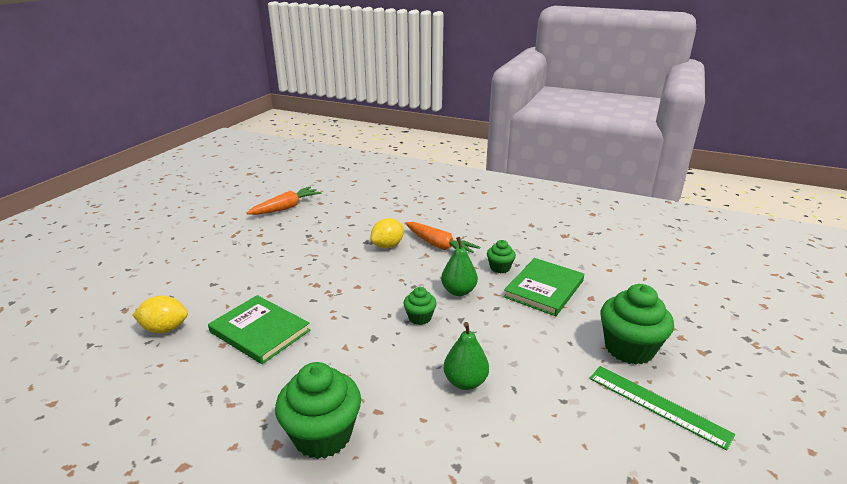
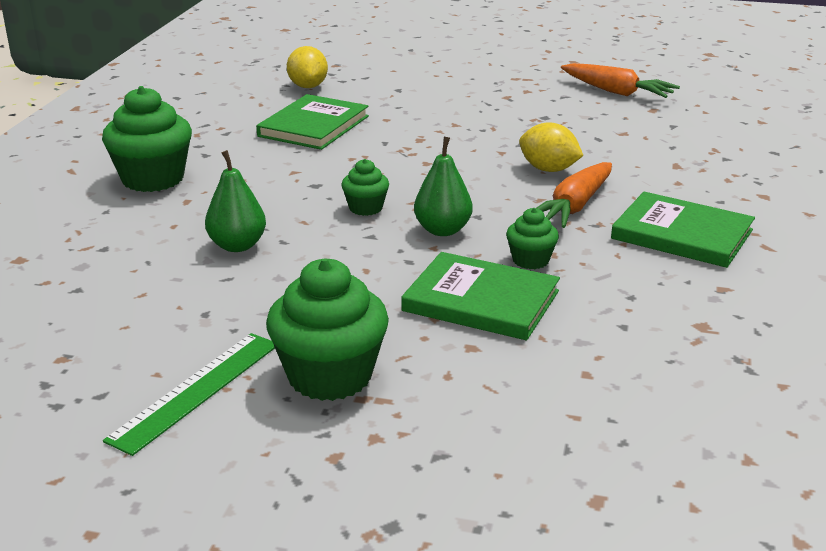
camera: 80 degrees right, 0 degrees up
(477, 223) = (682, 234): none -> green book

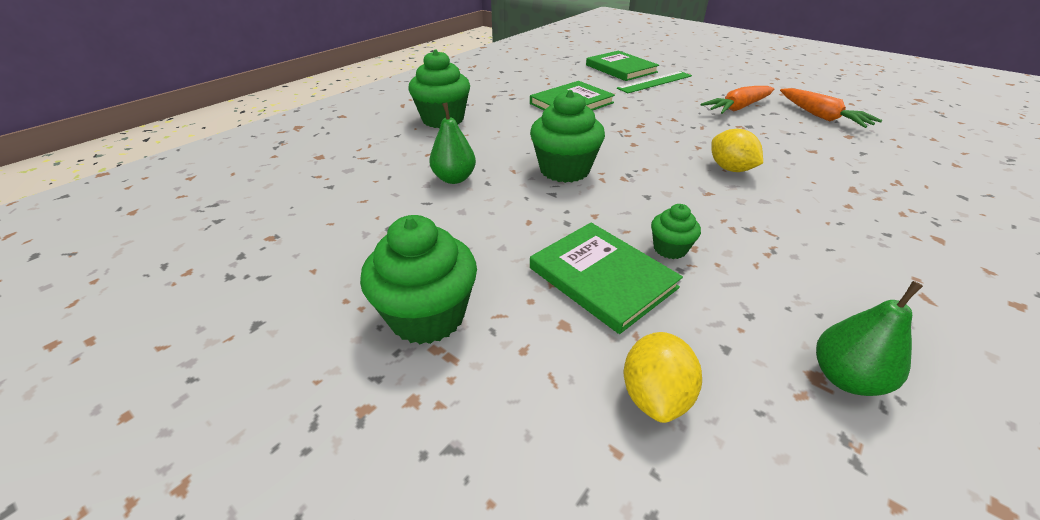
camera: 25 degrees right, 10 degrees up
(196, 390) = (324, 295): green ruler -> green ruler (655, 82)
(308, 86) = (587, 77): yellow lemon -> yellow lemon (655, 395)
(365, 208) = (564, 170): green cupcake -> green cupcake, size x1.92
(442, 230) = (611, 202): green pear -> green pear (845, 378)
(574, 207) = (736, 207): orange carrot -> orange carrot (737, 108)
(682, 234) = (833, 259): green book -> green book (621, 68)

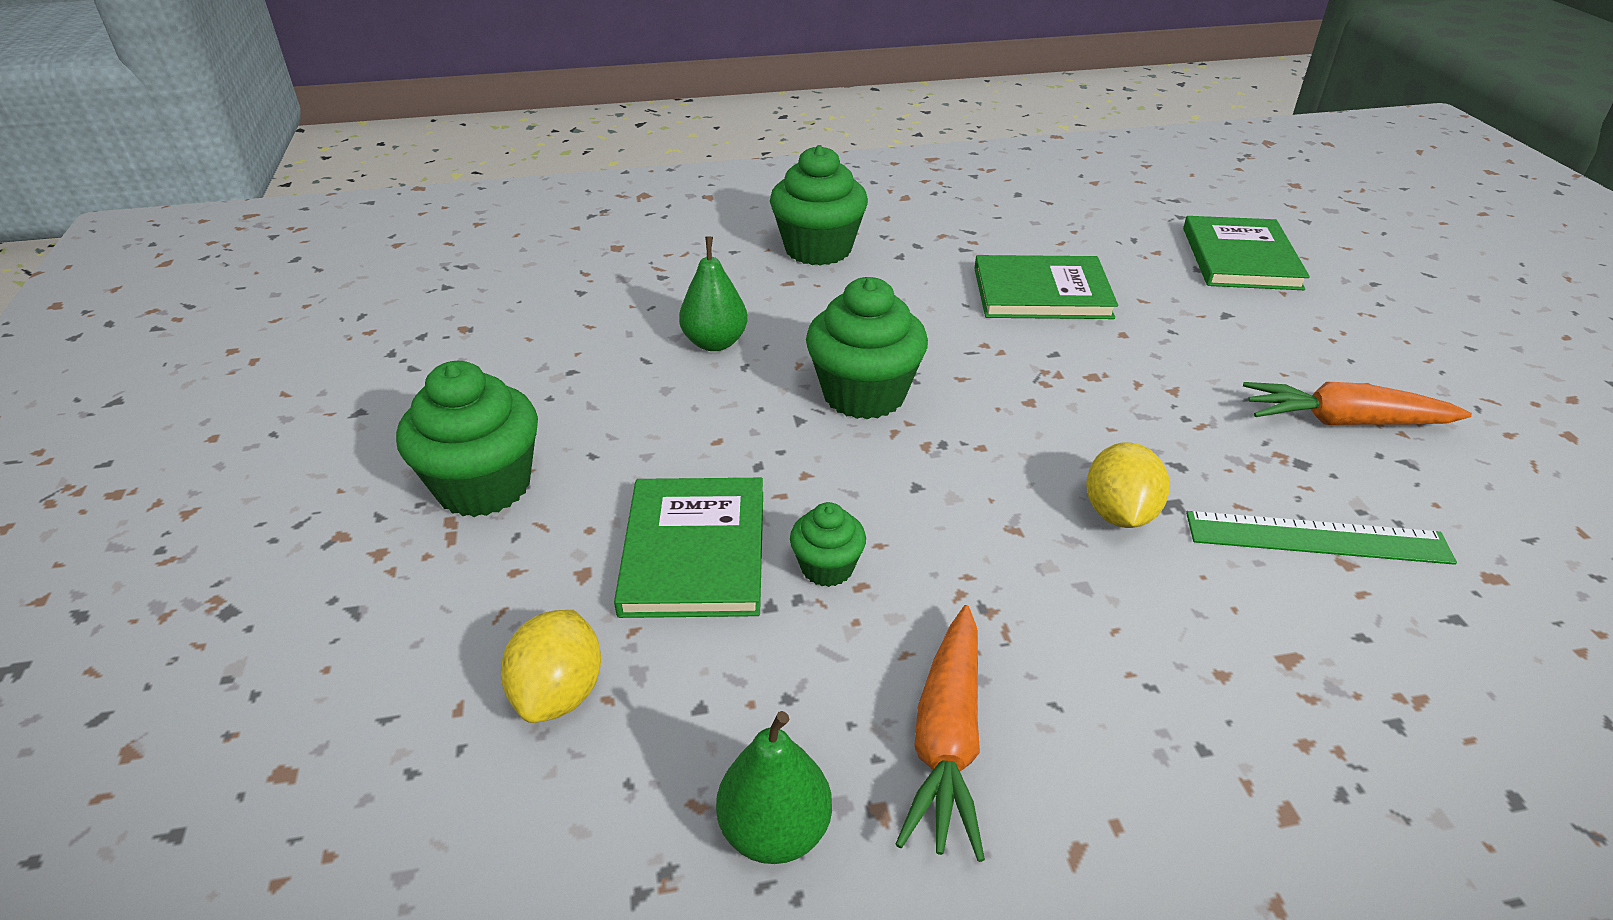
camera: 40 degrees right, 0 degrees up
(655, 82) = (1263, 308): green ruler -> green ruler (1317, 538)
(655, 395) = (559, 693): yellow lemon -> yellow lemon turned 45 degrees counterclockwise
(822, 117) = (1510, 516): orange carrot -> orange carrot (947, 741)

